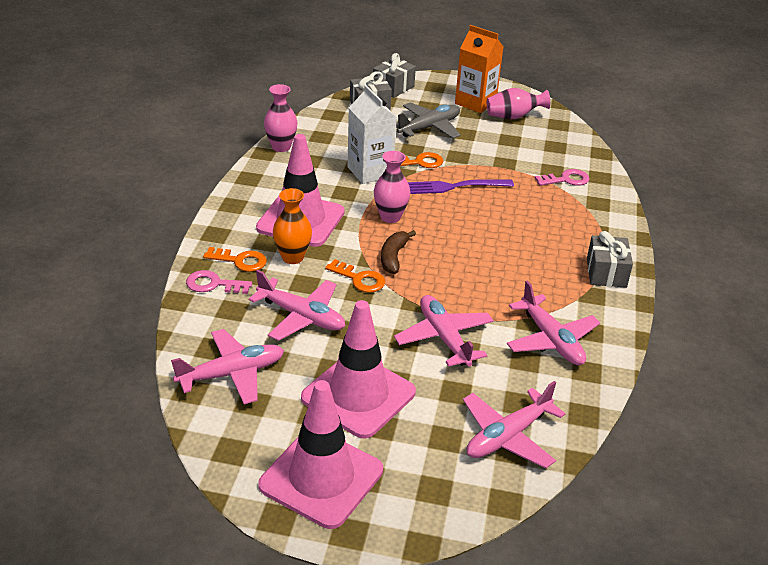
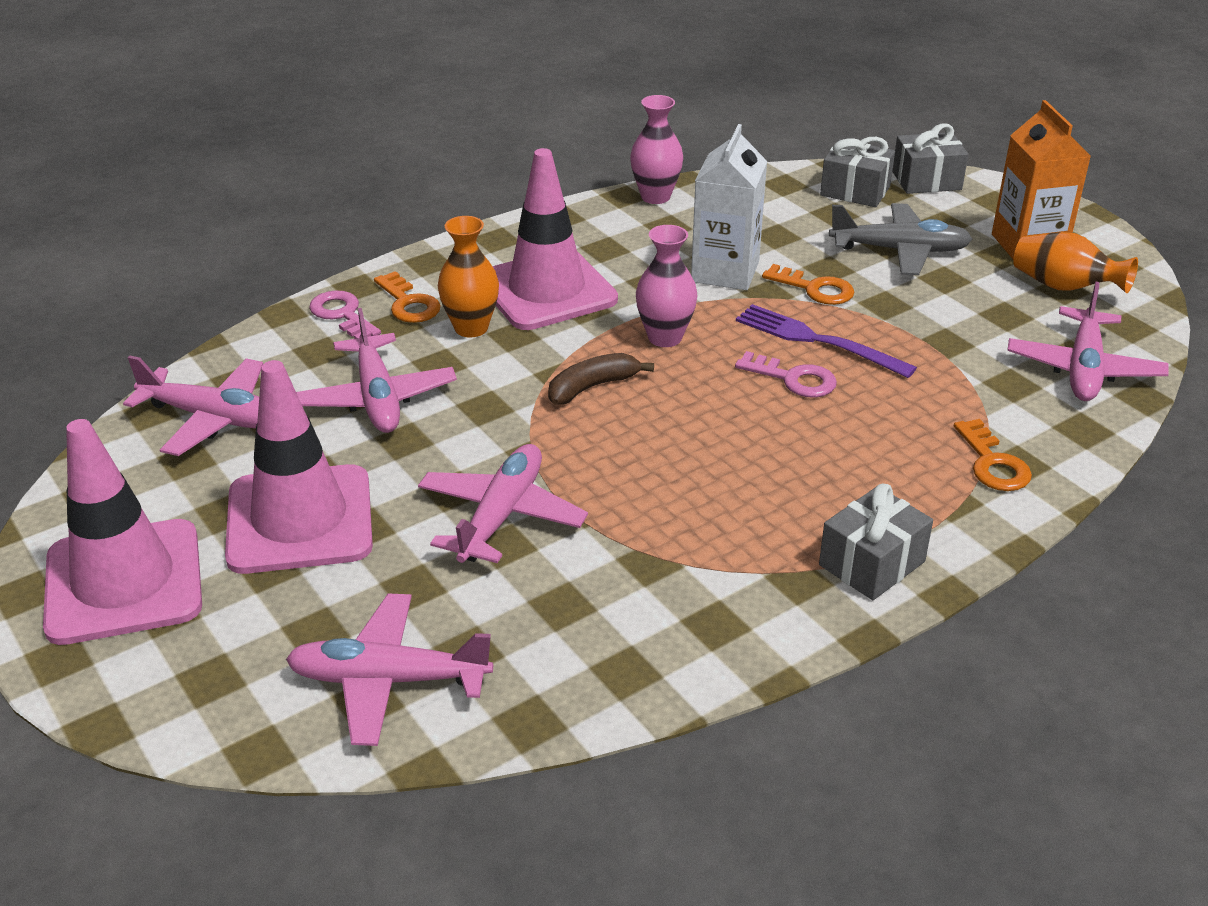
camera: 45 degrees right, 0 degrees up
(359, 279) = (509, 391): orange key -> orange key (992, 463)
(513, 117) = (1063, 287): pink vase -> orange vase
(551, 340) = (639, 602): pink plane -> pink plane (1083, 369)
(566, 180) = (1015, 407): pink key -> pink key (793, 379)

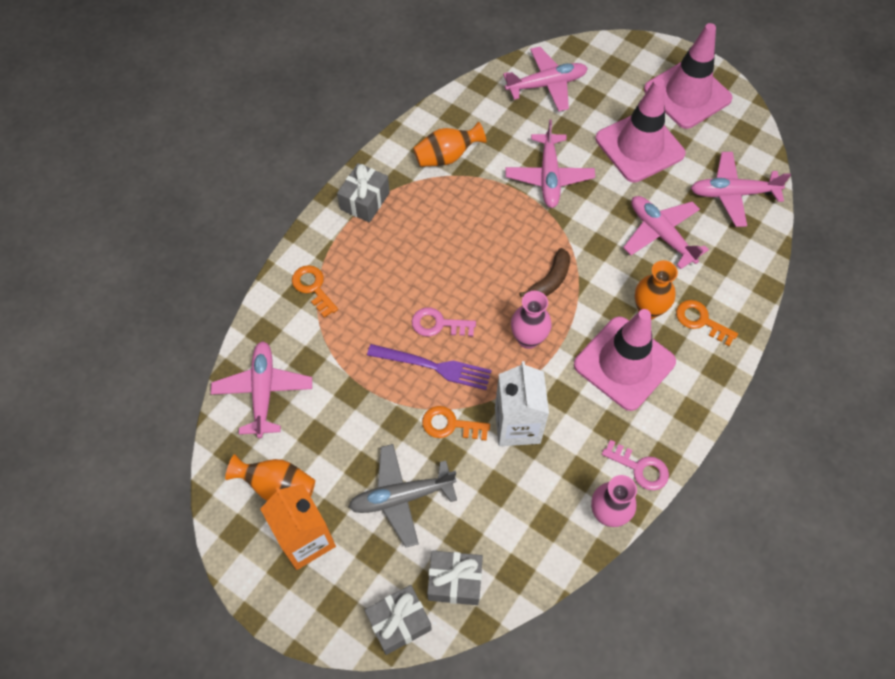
camera: 160 degrees right, 25 degrees up
(342, 315) = (732, 297): pink key -> pink key (640, 468)
(679, 597) = (447, 156): none -> orange vase

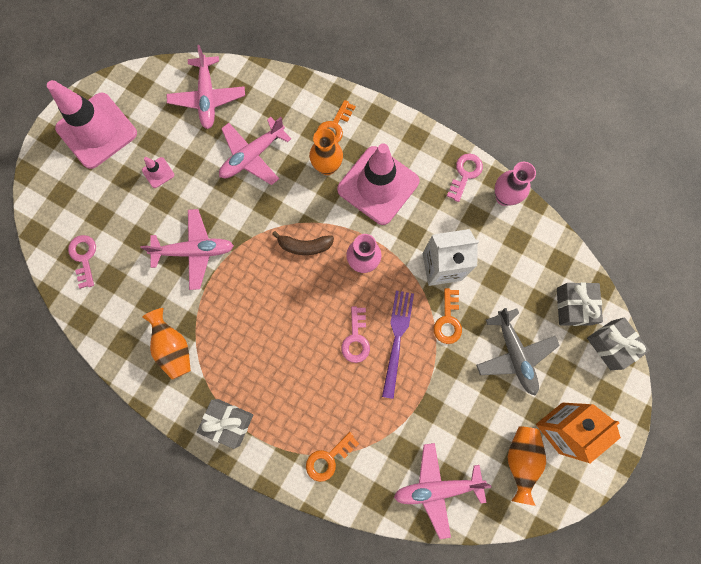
camera: 95 degrees left, 15 degrees up
(546, 85) = (84, 257): pink plane -> pink key
(550, 280) = (304, 246): brown banana -> brown banana turned 150 degrees clockwise
(639, 146) = (158, 172): pink traffic cone -> pink traffic cone, size x0.40

